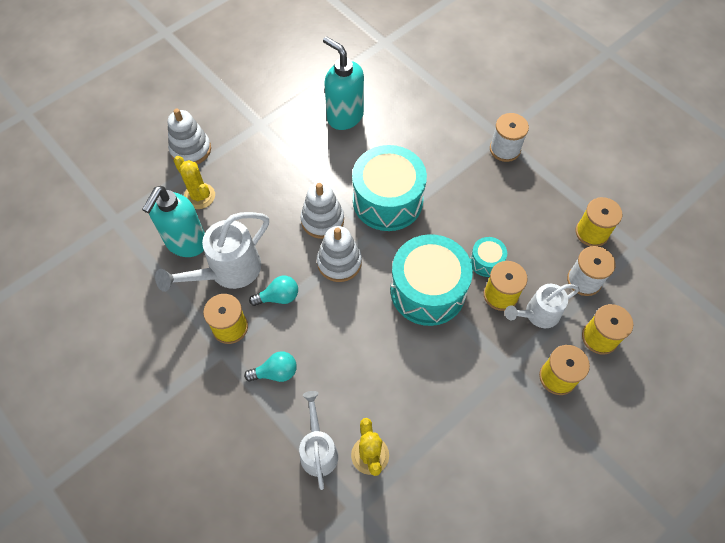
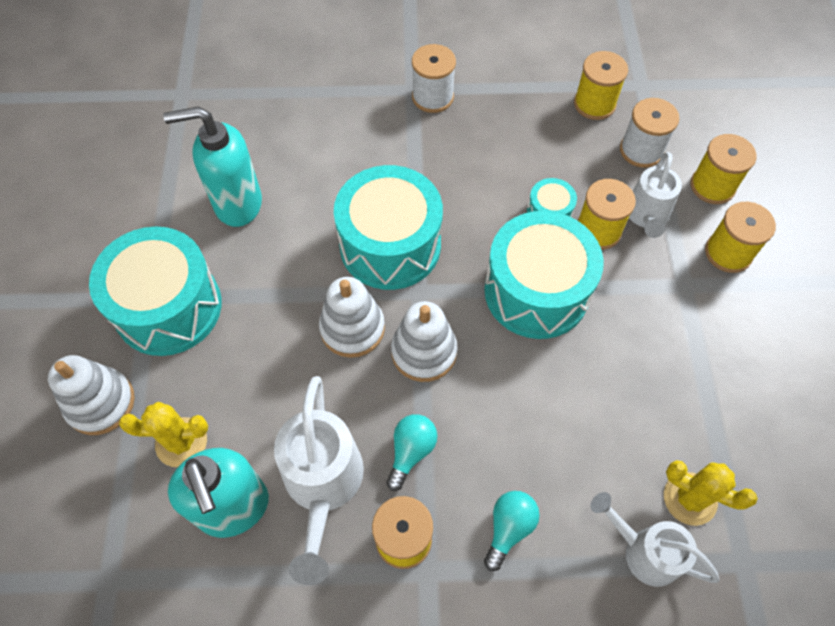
camera: 50 degrees left, 0 degrees up
(261, 135) = (168, 307): none -> turquoise drum

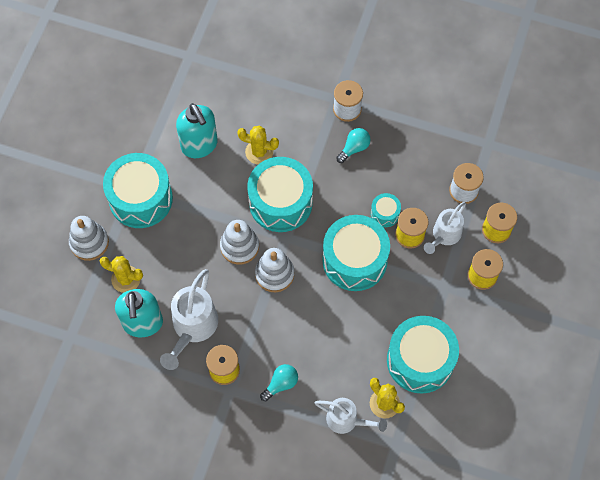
camera: 20 degrees right, 5 degrees up
(237, 204) = (199, 145): turquoise soap dispenser -> turquoise soap dispenser turned 135 degrees counterclockwise
(330, 186) = (259, 152): none -> yellow cactus
(411, 451) = (245, 326): turquoise light bulb -> turquoise light bulb (354, 148)
(594, 104) = (450, 148): yellow spool -> none
(644, 551) = (346, 420): white watering can -> white watering can turned 150 degrees clockwise
(707, 408) = (420, 360): none -> turquoise drum

